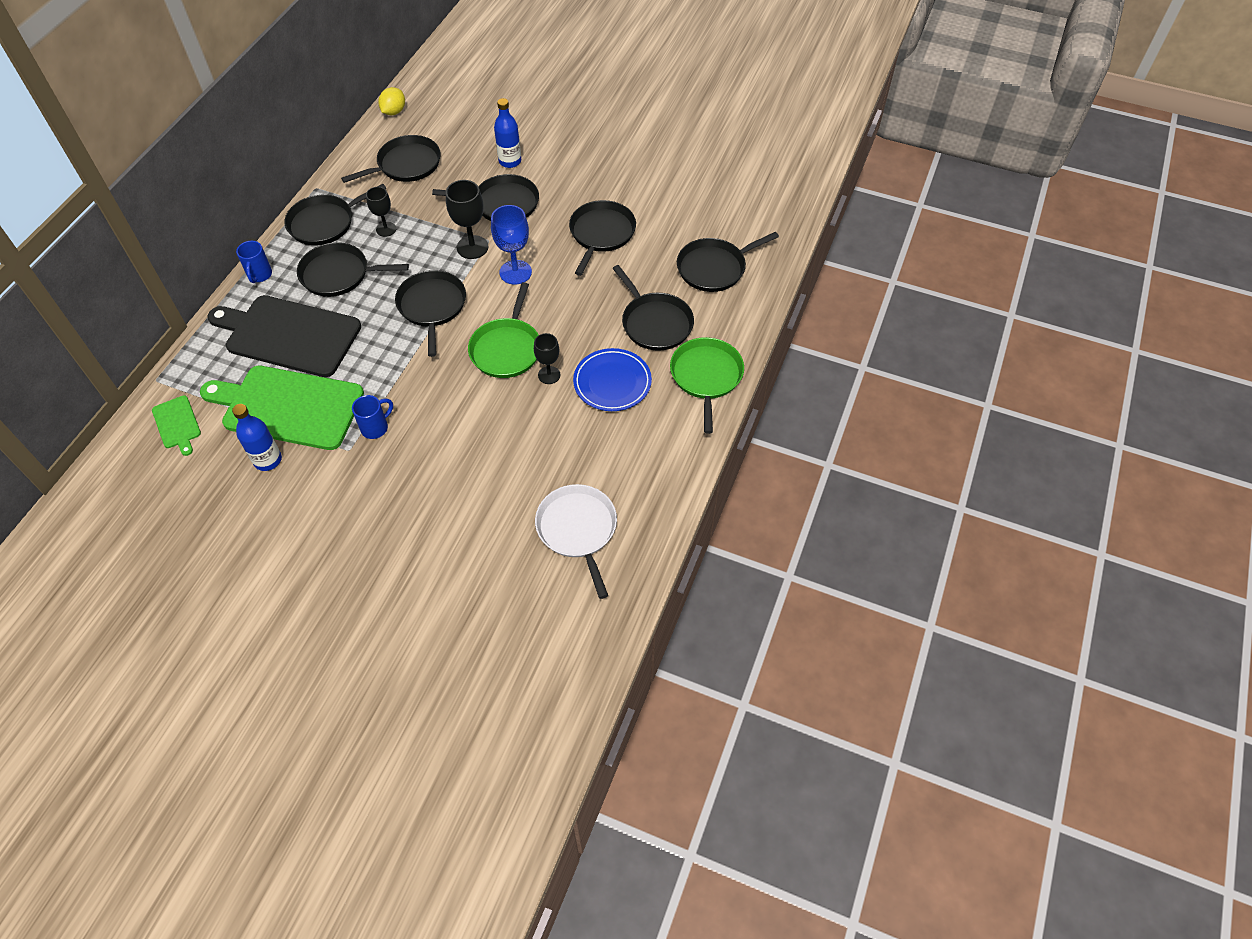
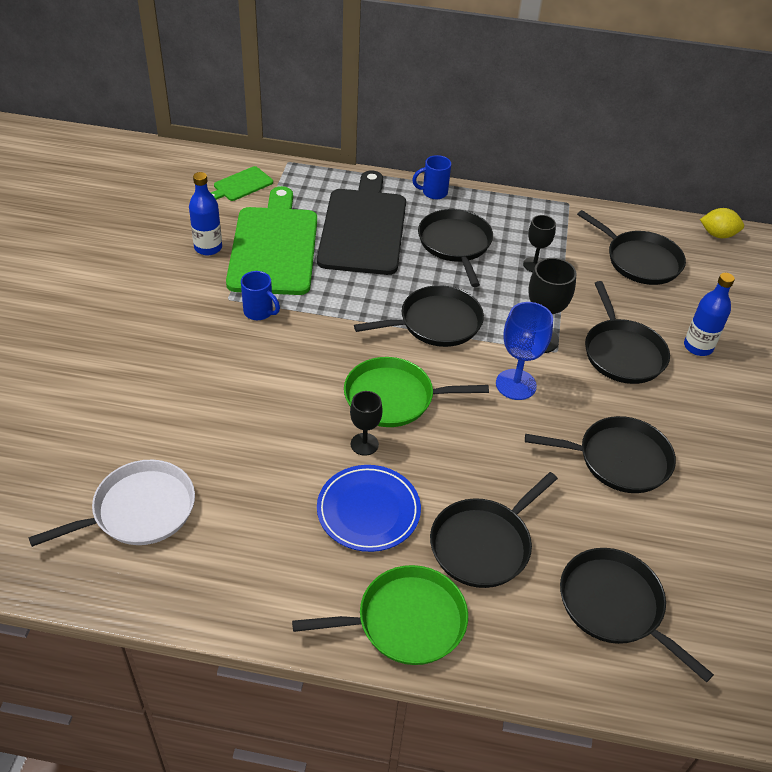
camera: 75 degrees right, 10 degrees down
(325, 223) = (522, 219): black pan -> none

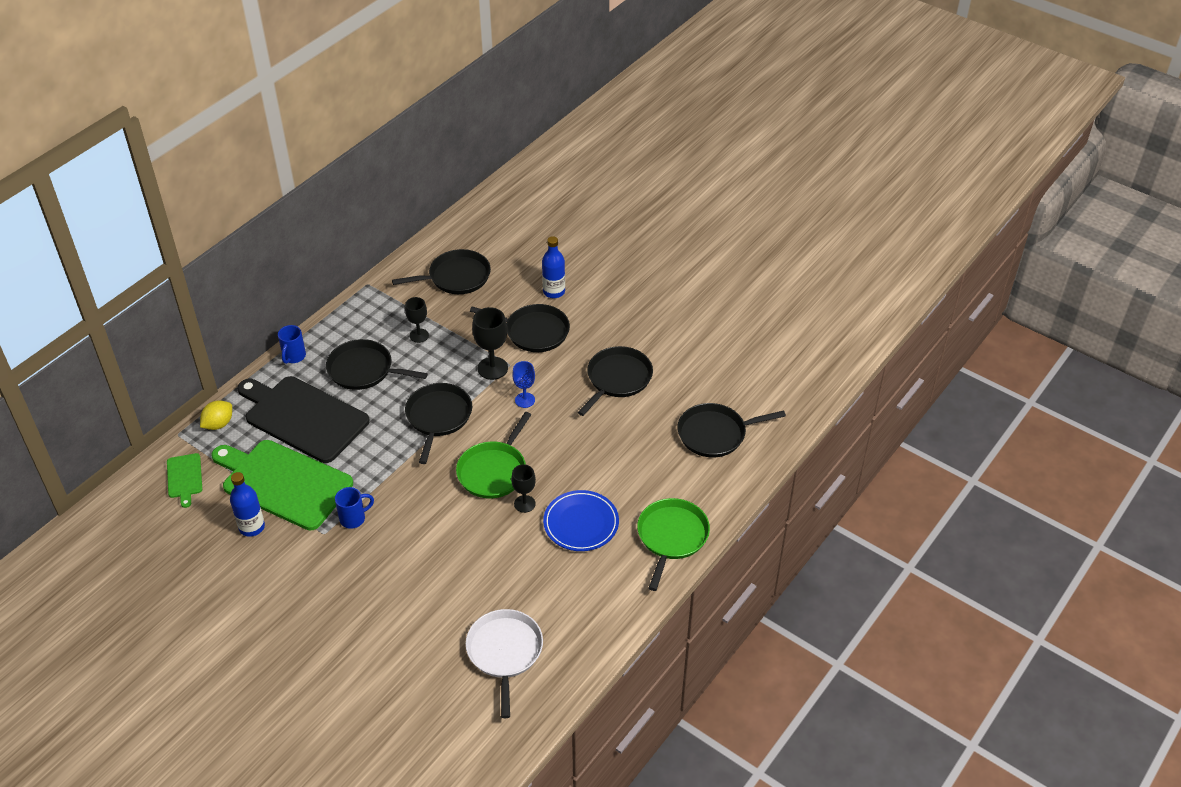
camera: 60 degrees left, 0 degrees up
(483, 544) = (640, 475): black pan -> none
(516, 384) = (525, 400): blue goblet -> blue goblet, size x0.65
(717, 235) = (461, 223): yellow lemon -> yellow lemon (218, 424)

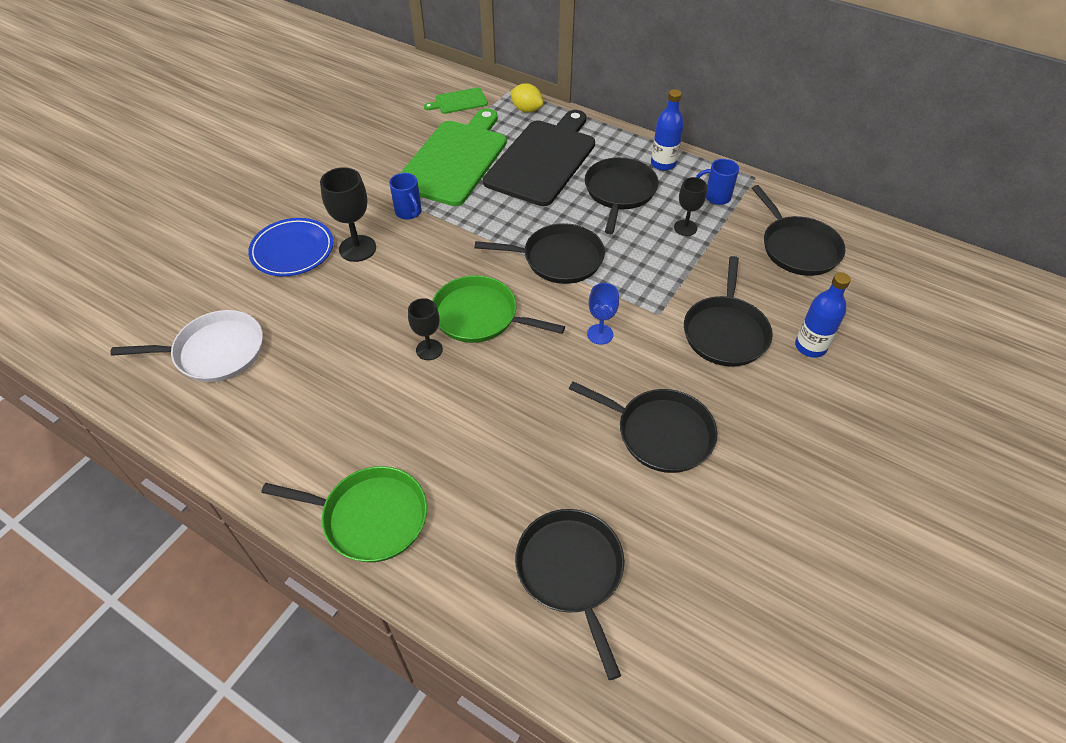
camera: 85 degrees right, 5 degrees up
(252, 527) = (399, 149): blue bottle -> blue bottle (663, 164)
(294, 357) = (626, 141): blue mug -> blue mug (716, 197)
(492, 368) = (648, 298): black goblet -> black goblet (357, 248)
(581, 523) = (397, 409): blue plate -> blue plate (292, 250)

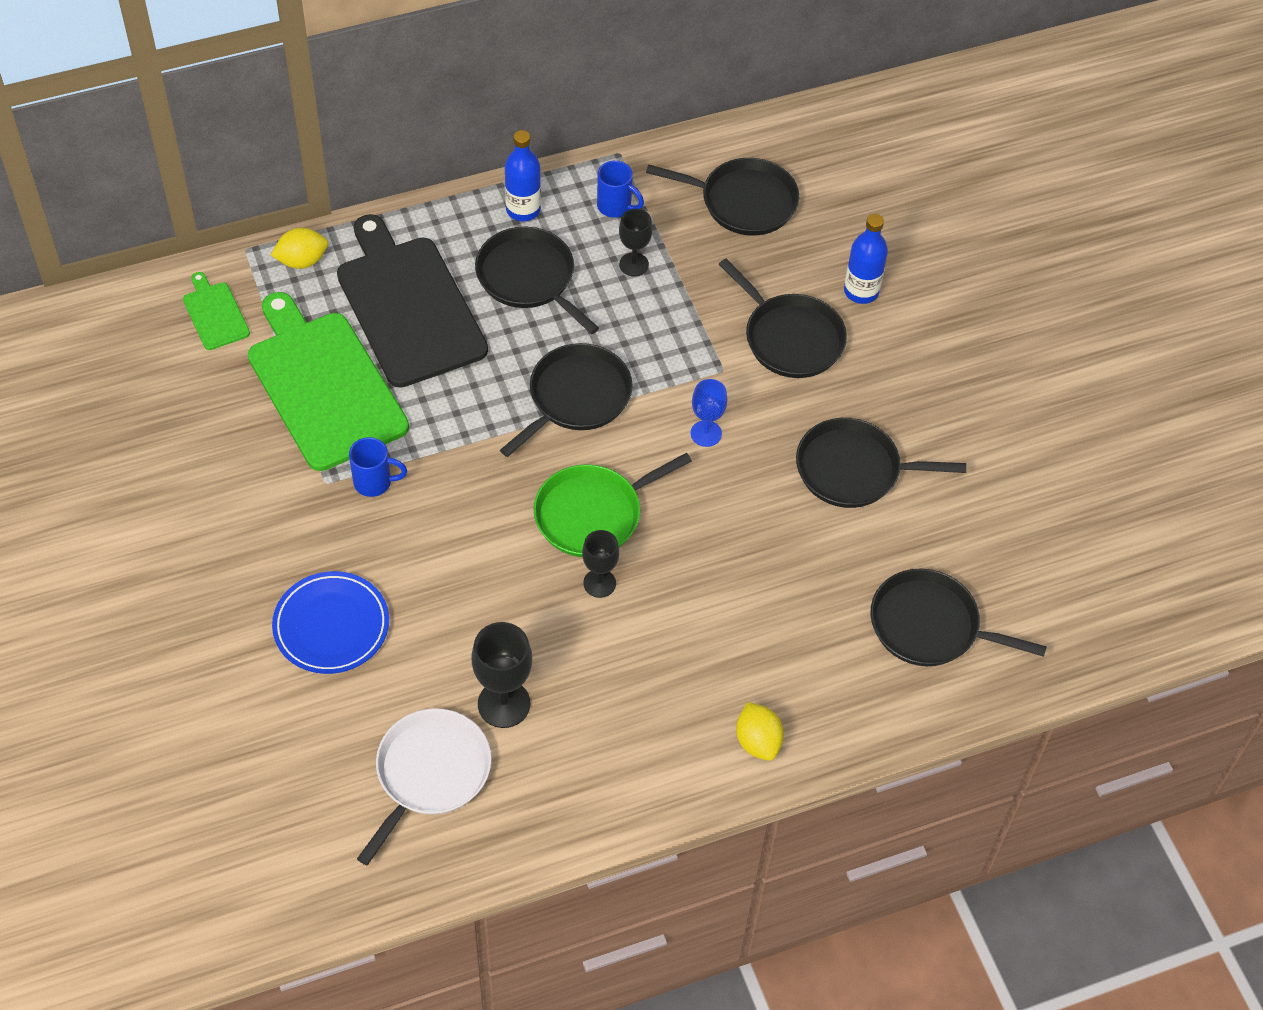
camera: 55 degrees left, 5 degrees up
(357, 248) = (388, 563): black goblet -> black goblet (504, 704)
(370, 517) = (758, 741): green pan -> yellow lemon
(459, 101) = (215, 314): green cutting board -> green cutting board turned 135 degrees clockwise
(660, 433) = (853, 469): black pan -> black pan turned 150 degrees counterclockwise
(716, 197) = (615, 206): blue mug -> blue mug turned 105 degrees counterclockwise

